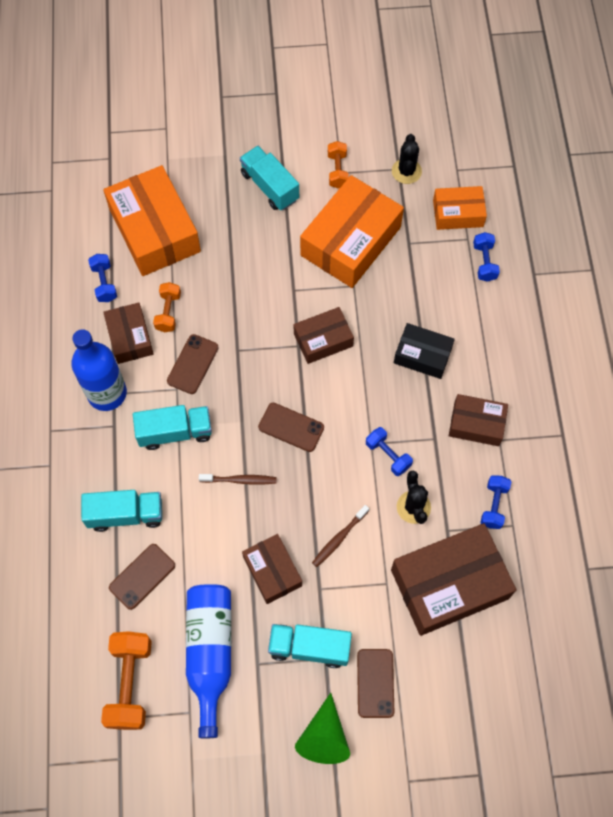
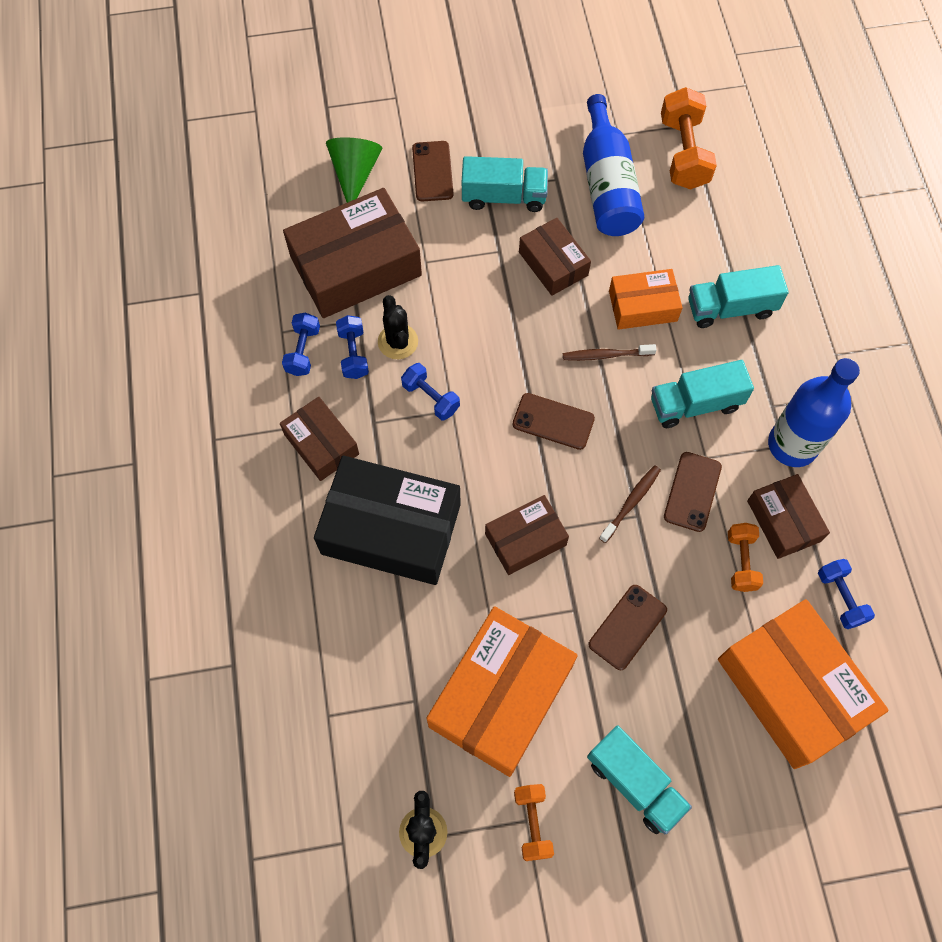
camera: 175 degrees right, 0 degrees up
(142, 576) = (696, 248): brown phone -> brown phone (627, 627)
(324, 737) = (480, 124): green cone -> green cone (354, 174)
(339, 538) = (482, 302): brown toothbrush -> brown toothbrush (631, 502)
(422, 355) = (391, 529): black box -> black box, size x1.81
(458, 213) = (342, 759): orange box -> orange box (642, 306)
(476, 424) = (321, 444): brown box -> brown box turned 45 degrees clockwise
(484, 262) = (304, 678): blue dumbbell -> blue dumbbell (353, 354)

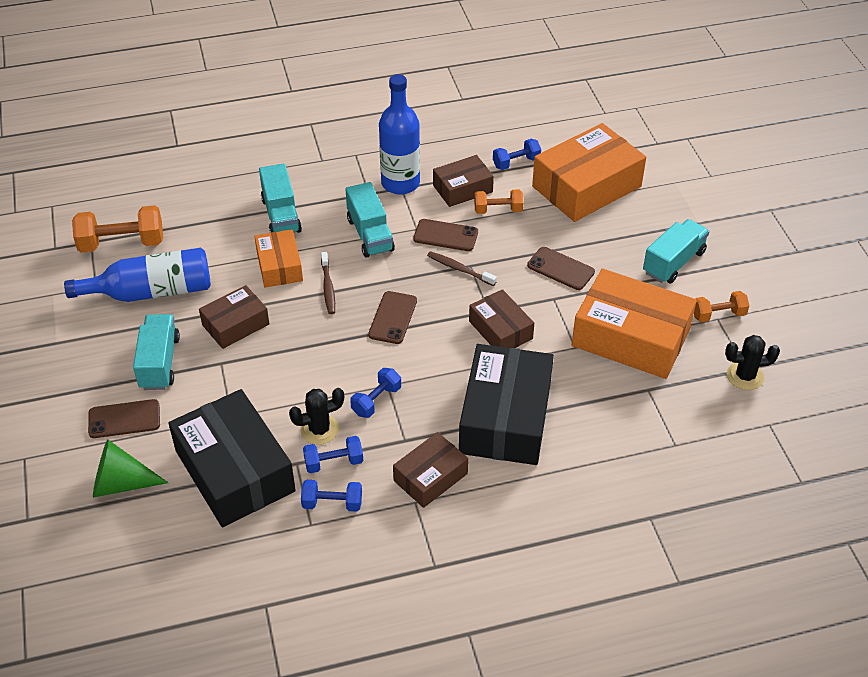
camera: 95 degrees left, 20 degrees down
(355, 266) = (234, 471): brown box -> black box

